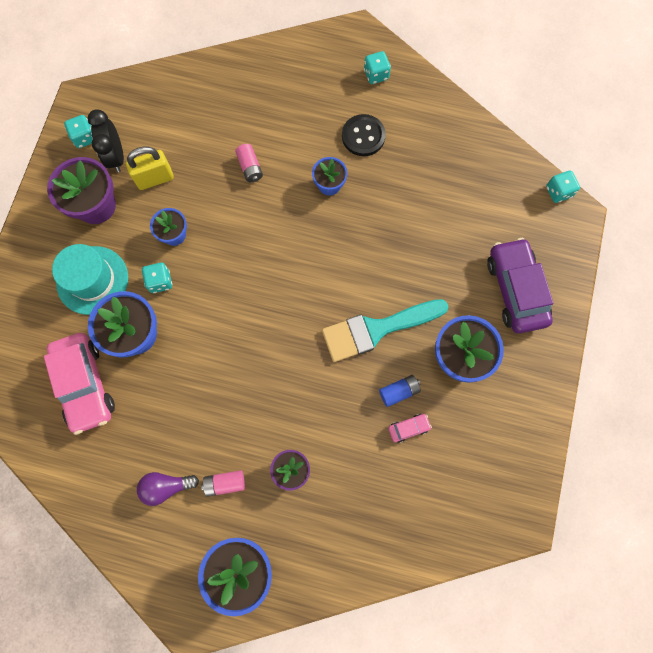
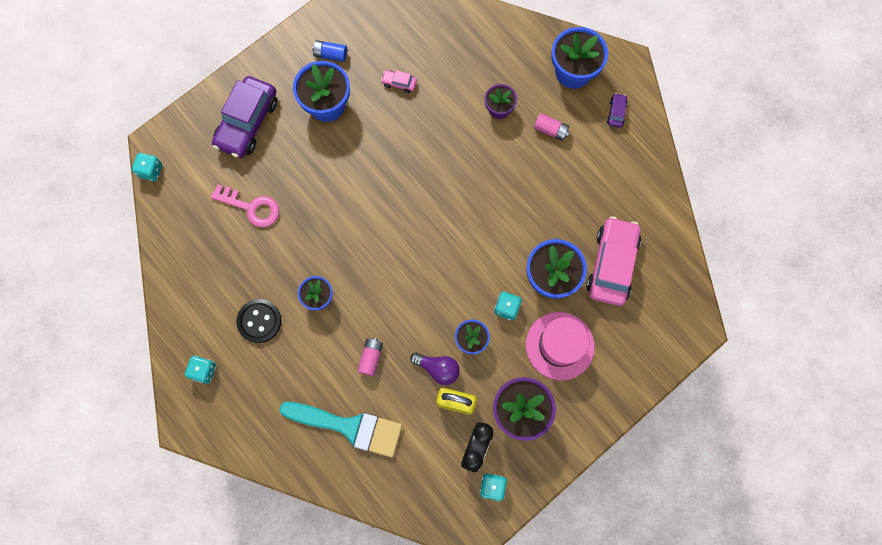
camera: 145 degrees left, 0 degrees up
(92, 280) = (559, 345): turquoise hat -> pink hat
(166, 486) = (593, 154): purple light bulb -> purple light bulb (438, 369)
(168, 551) = (616, 113): none -> purple car
(376, 329) = (369, 162): turquoise brush -> turquoise brush (349, 427)
(399, 391) = (387, 110): blue battery -> blue battery (330, 55)
(447, 219) = (251, 207): none -> pink key

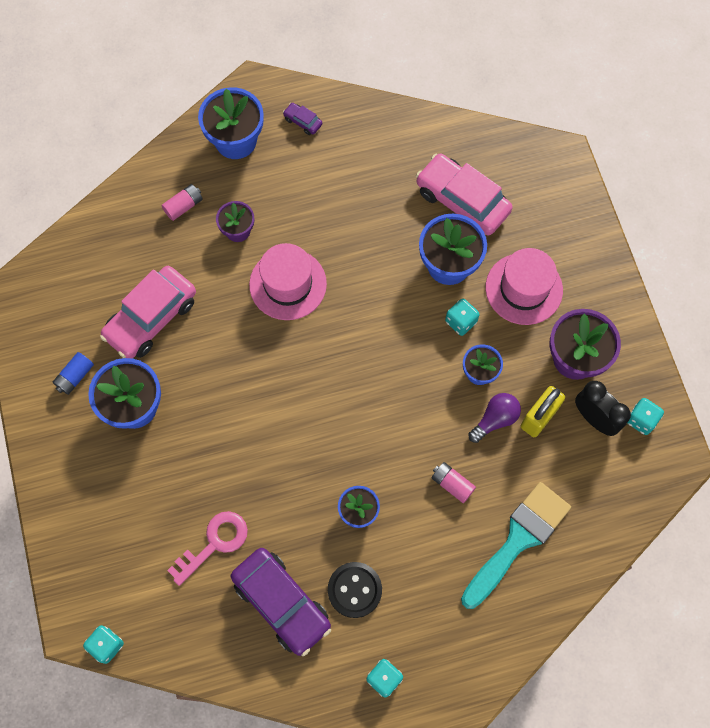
camera: 65 degrees left, 5 degrees down
(247, 122) = (107, 505): purple car -> purple car (281, 603)
(399, 83) = (151, 318): pink car -> pink car, size x2.37
(473, 165) = (288, 284): none -> pink hat
(550, 130) = (288, 191): pink battery -> pink battery (183, 206)

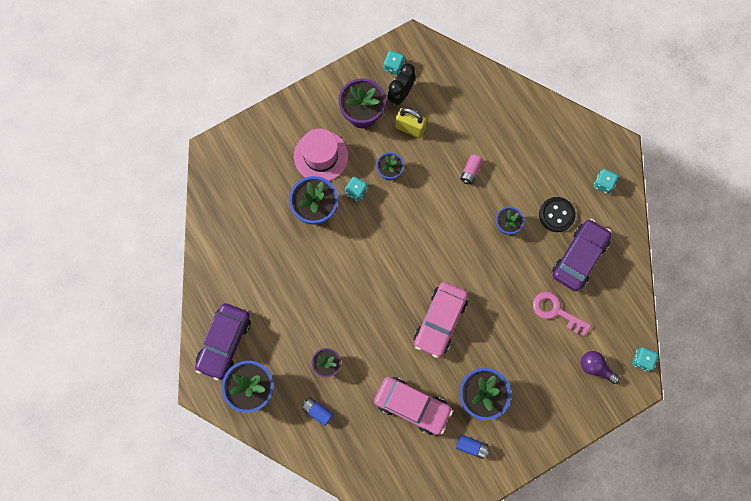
camera: 105 degrees left, 5 degrees up
(183, 206) = (317, 411): pink battery -> blue battery
(288, 284) = (360, 316): pink hat -> none
(303, 121) = (224, 343): purple car -> purple car, size x2.37
(462, 201) = (263, 211): pink car -> pink car (440, 321)
(495, 419) = (419, 155): purple light bulb -> purple light bulb (595, 367)
(518, 540) = (494, 124): turquoise brush -> none

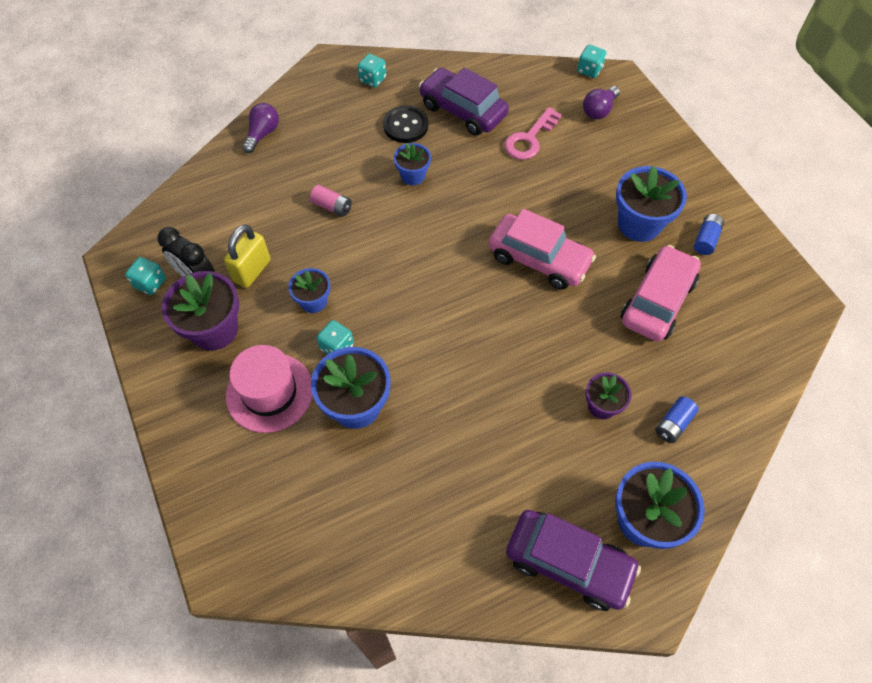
camera: 85 degrees left, 15 degrees down
(533, 111) = (262, 134): none -> purple light bulb

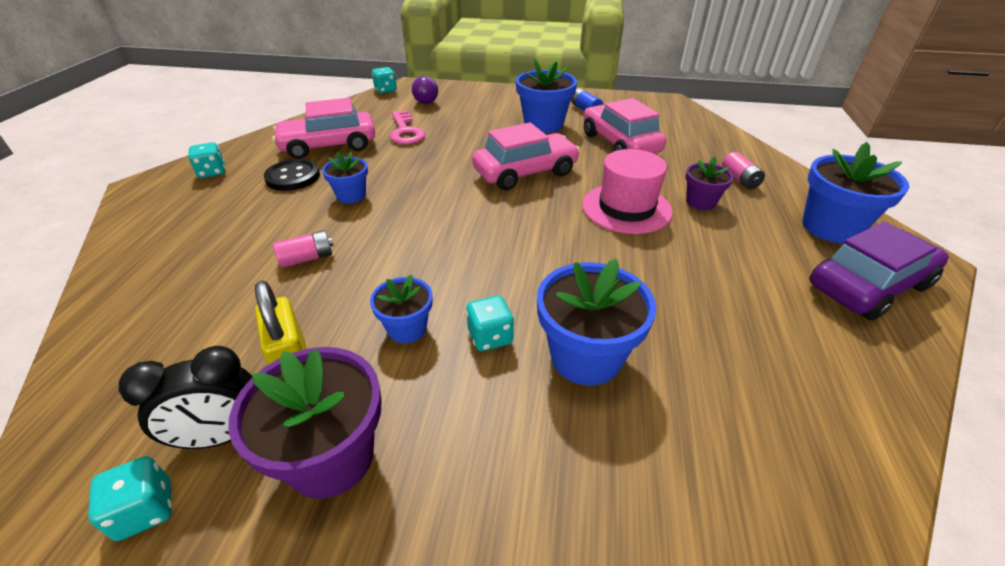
camera: 55 degrees left, 20 degrees down
(262, 134) = (131, 267): purple light bulb -> none
(269, 392) = (496, 438): pink hat -> pink hat (626, 208)
(463, 110) = (329, 146): purple car -> pink car
(673, 424) = (739, 179): blue battery -> pink battery

